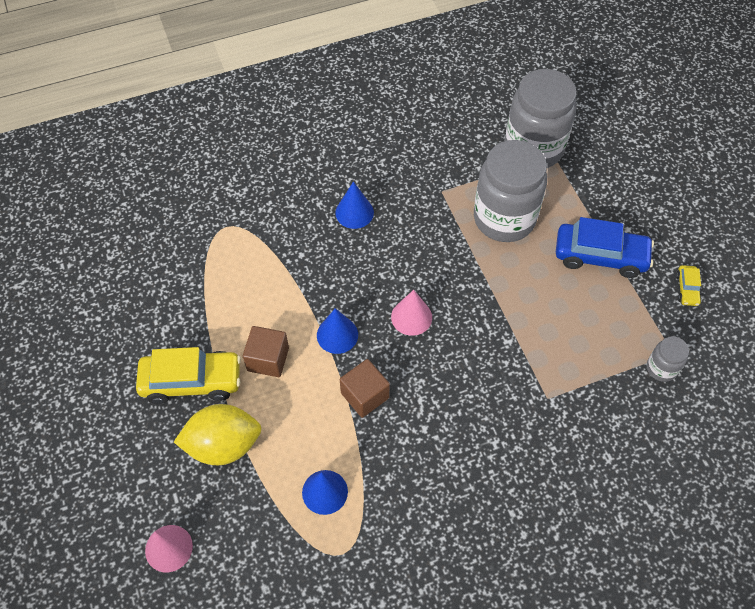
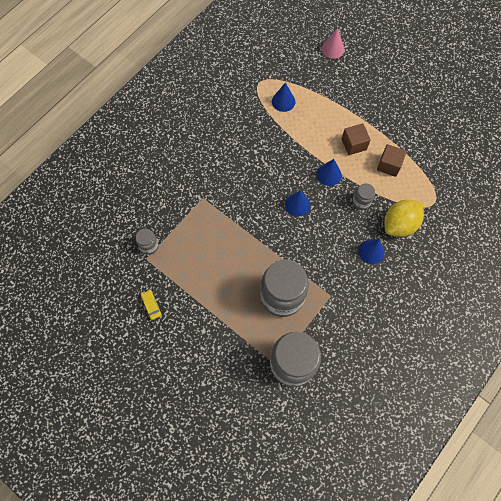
camera: 150 degrees right, 10 degrees up
(191, 381) = (381, 115): yellow car -> none
(223, 445) = (343, 97): yellow lemon -> yellow lemon (399, 224)
(320, 276) = (361, 202): none -> grey jar
(365, 395) = (294, 152): brown cube -> brown cube (389, 165)
(411, 317) = (297, 204): pink cone -> blue cone
(600, 256) = (212, 301): blue car -> none

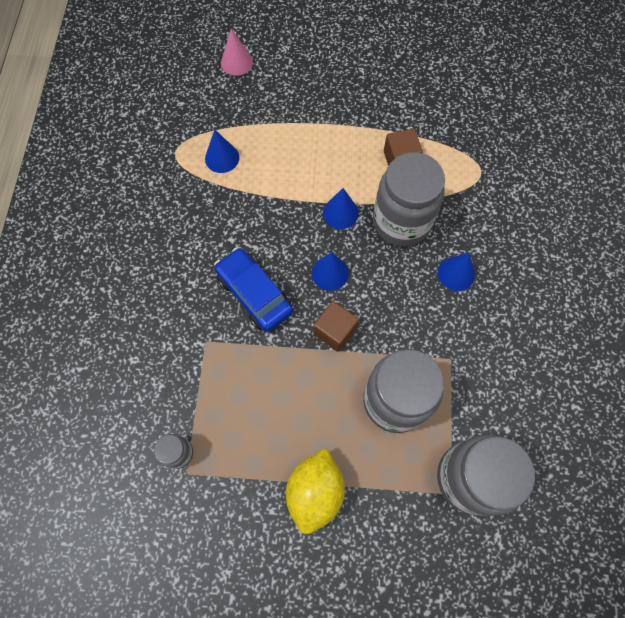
camera: 35 degrees left, 0 degrees up
(151, 306) = (239, 532): yellow car -> none
(246, 189) = (254, 294): none -> blue car
(354, 144) = (343, 159): brown cube -> brown cube (335, 331)
(361, 202) = (401, 222): grey jar -> grey jar, size x2.21
(399, 224) = (463, 221): yellow lemon -> yellow lemon (315, 491)

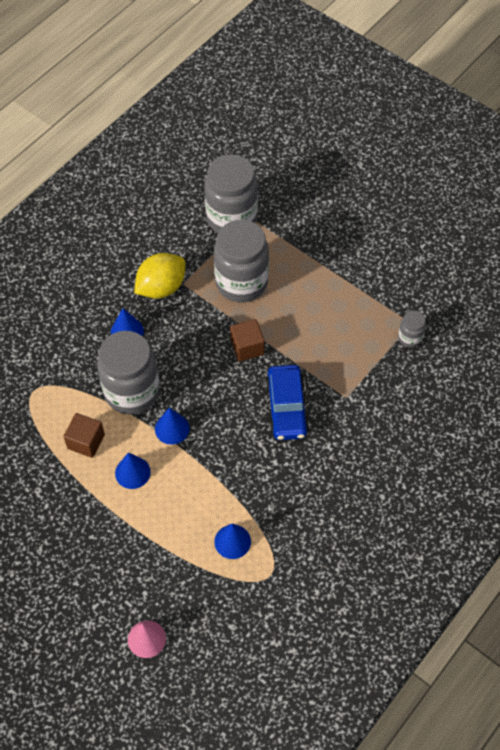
camera: 145 degrees left, 10 degrees down
(315, 491) = (333, 266): yellow lemon -> yellow lemon (161, 287)
(330, 273) = (218, 388): blue cone -> blue cone (132, 472)

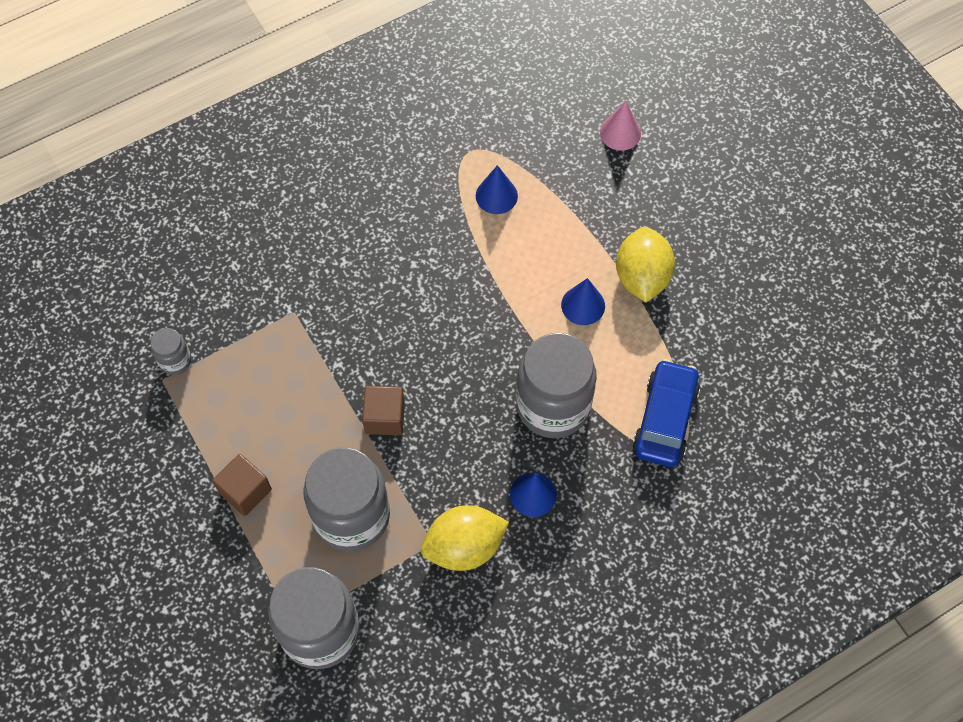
camera: 160 degrees left, 5 degrees up
(86, 441) = (628, 360): brown cube -> brown cube (245, 491)
(92, 510) = (641, 277): none -> yellow lemon
(172, 428) = (519, 342): blue cone -> none
(286, 408) = (371, 322): blue car -> blue car (664, 419)

